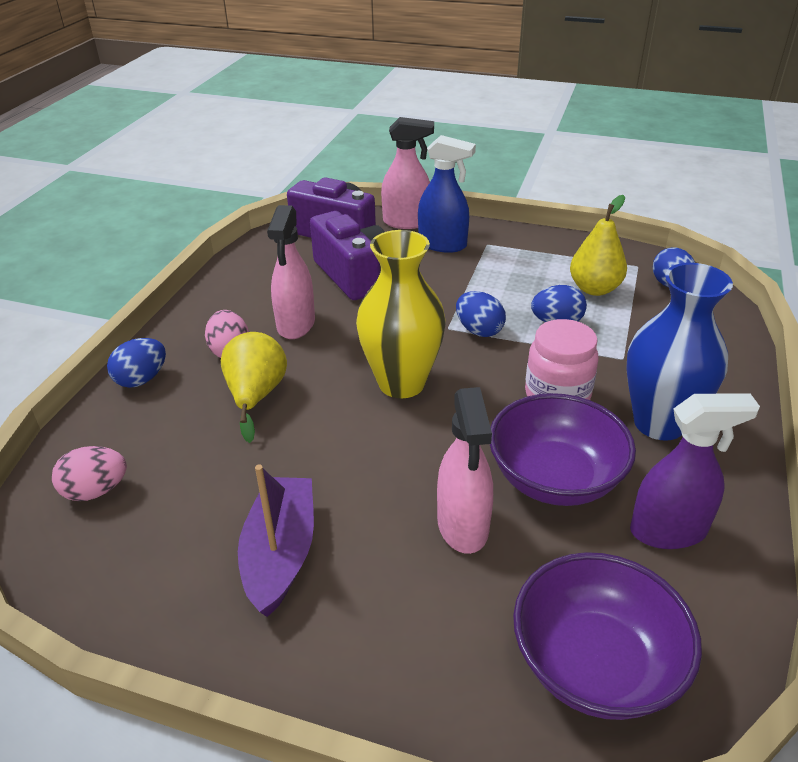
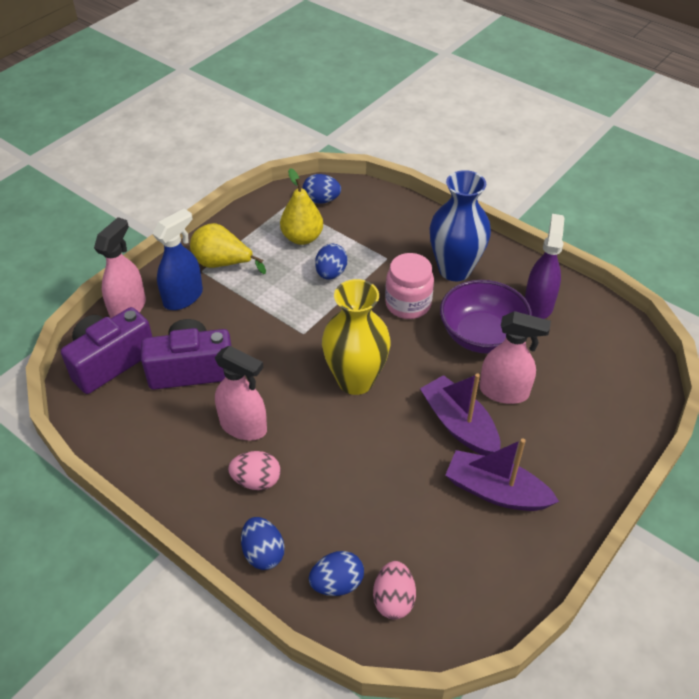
camera: 70 degrees left, 10 degrees up
(256, 396) = (327, 473): yellow pear -> yellow pear (222, 263)
(378, 490) = (459, 425): none -> purple boat
(479, 330) = (316, 317): blue egg -> blue egg (337, 583)
(595, 664) = (612, 371): purple bowl -> none

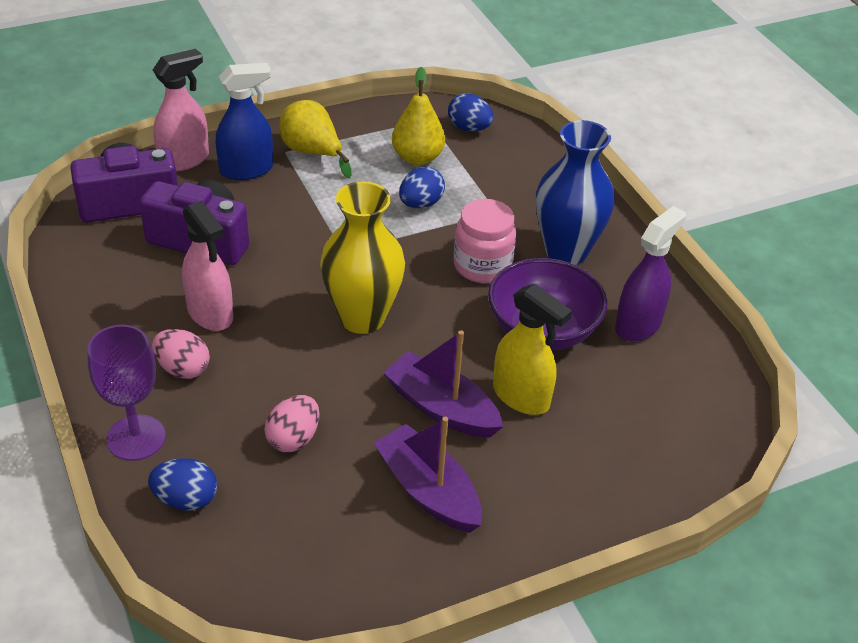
camera: 25 degrees right, 5 degrees down
(263, 553) = (136, 438): blue egg -> purple goblet
(393, 599) = (231, 542): pink egg -> pink egg (293, 439)
(459, 425) = (441, 408): purple boat -> purple boat turned 45 degrees counterclockwise
(504, 392) = (521, 397): pink spray bottle -> yellow spray bottle

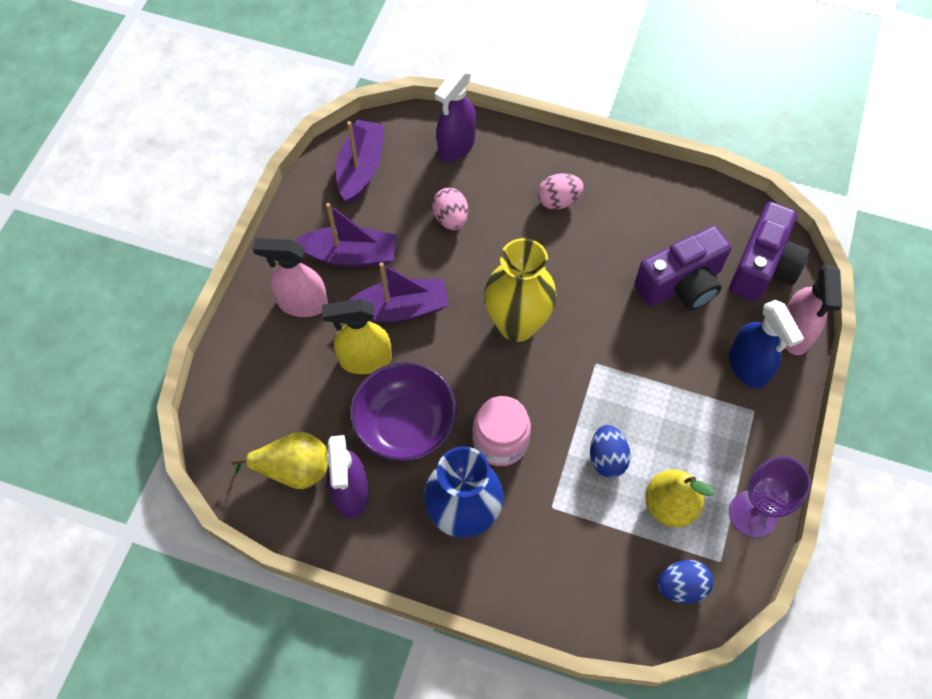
camera: 135 degrees right, 20 degrees up
(136, 438) = (522, 149): purple goblet -> purple goblet (752, 514)
(186, 499) = (456, 146): blue egg -> purple spray bottle
(210, 314) = (597, 244): pink spray bottle -> pink spray bottle (302, 303)
(246, 170) = (748, 367): blue spray bottle -> blue spray bottle turned 45 degrees counterclockwise
(306, 568) = (361, 168): none -> purple boat
(312, 153) = (737, 429): yellow pear -> yellow pear (293, 469)

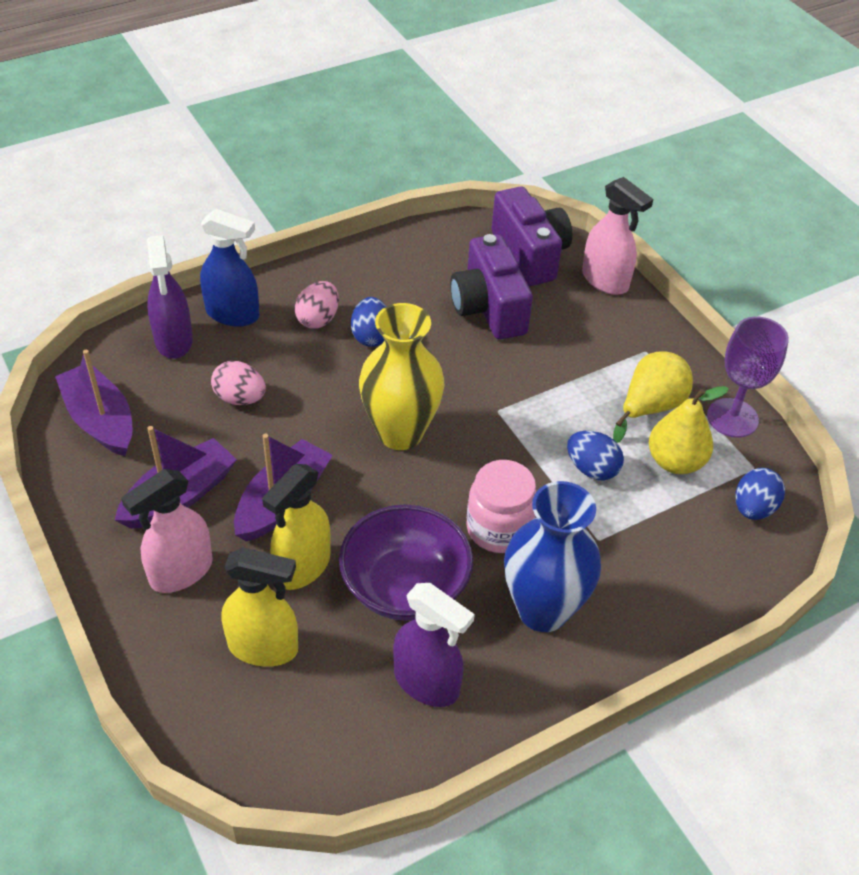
camera: 50 degrees left, 15 degrees down
(293, 469) = (350, 714): yellow pear -> yellow pear (650, 407)
(294, 388) = (263, 647): none -> yellow spray bottle
(577, 241) = (371, 336): none -> blue egg
(681, 284) = (488, 308): purple camera -> purple camera turned 150 degrees clockwise
(748, 367) = (604, 326): blue spray bottle -> blue spray bottle (233, 314)

